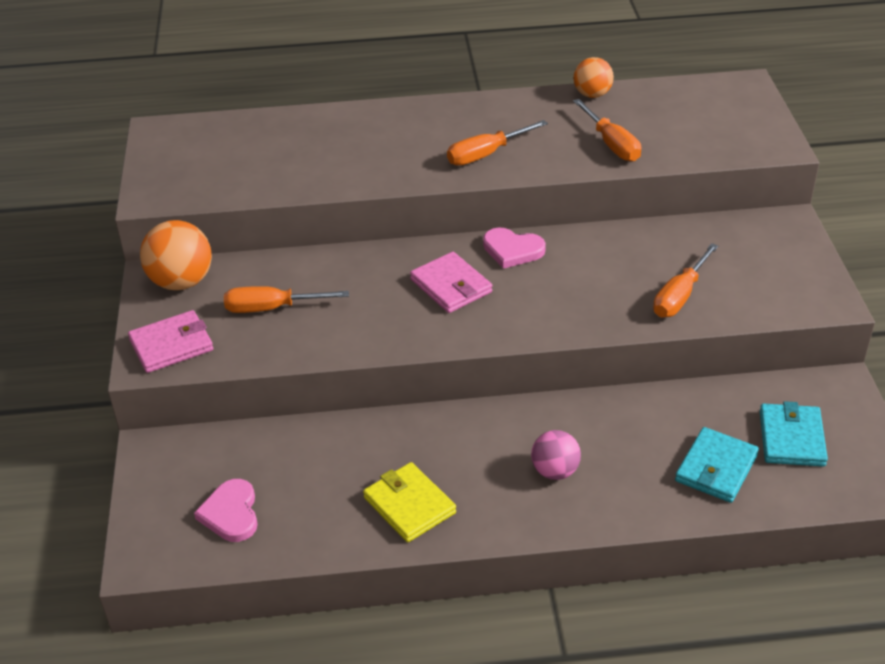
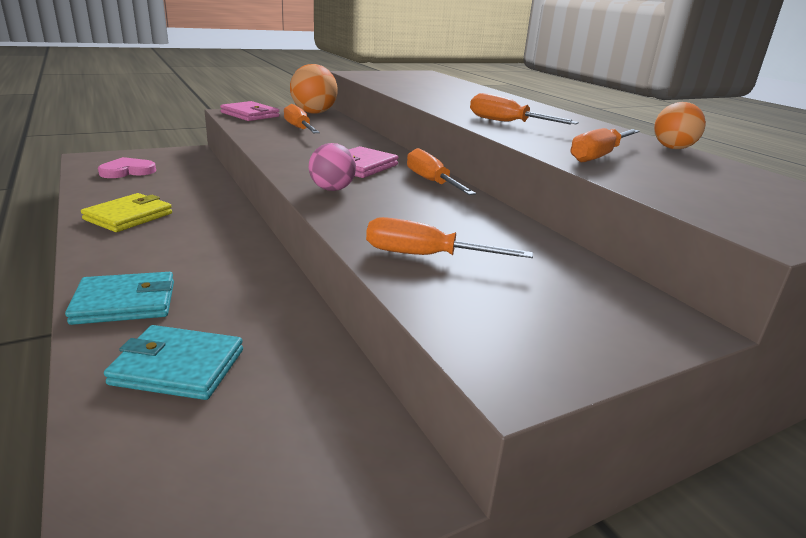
camera: 65 degrees right, 15 degrees down
(512, 250) = (431, 181): pink heart -> orange screwdriver
(555, 471) = (171, 268): pink ball -> pink ball (332, 189)
(792, 438) = (250, 434): turquoise wallet -> turquoise wallet (125, 303)

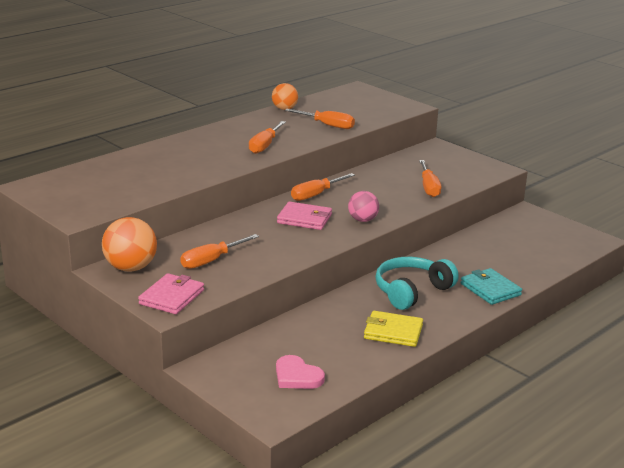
camera: 105 degrees left, 0 degrees up
(178, 367) = (518, 260): turquoise wallet -> none
(198, 246) = (411, 291): none -> turquoise headphones

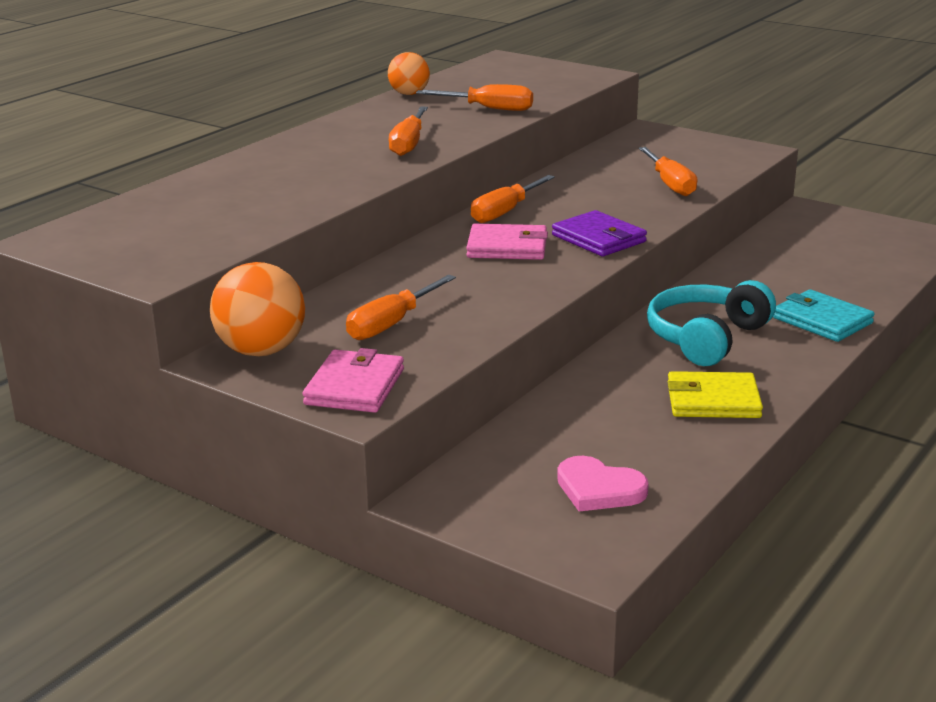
camera: 10 degrees left, 0 degrees up
(362, 220) = (598, 238): pink ball -> purple wallet

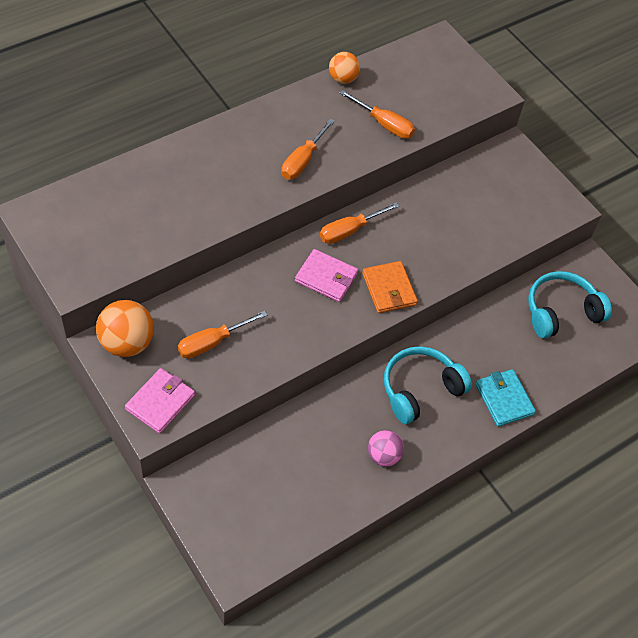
camera: 15 degrees right, 30 degrees up
(598, 238) = (389, 289): purple wallet -> orange wallet
(599, 489) = (271, 511): pink heart -> none
(670, 184) = (478, 234): orange screwdriver -> none
(713, 400) = (383, 456): yellow wallet -> pink ball
(817, 247) = (561, 311): none -> turquoise headphones

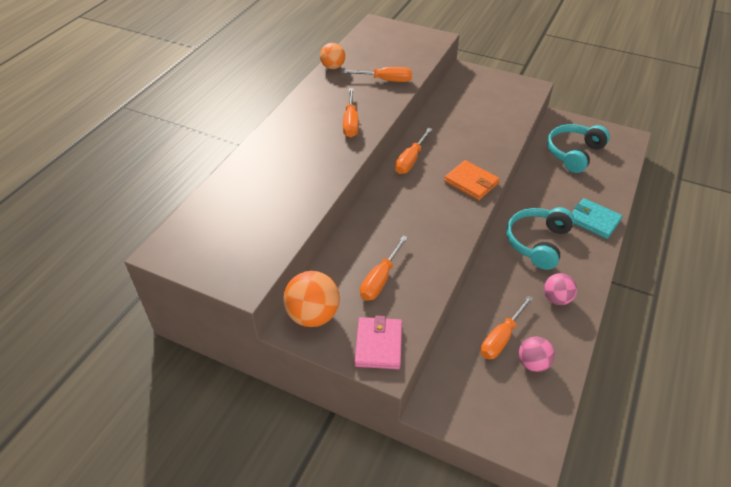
camera: 25 degrees left, 10 degrees down
(294, 461) = (501, 338): none -> orange screwdriver
(302, 500) = (533, 363): none -> pink ball
(326, 277) = (422, 196): pink wallet -> none

